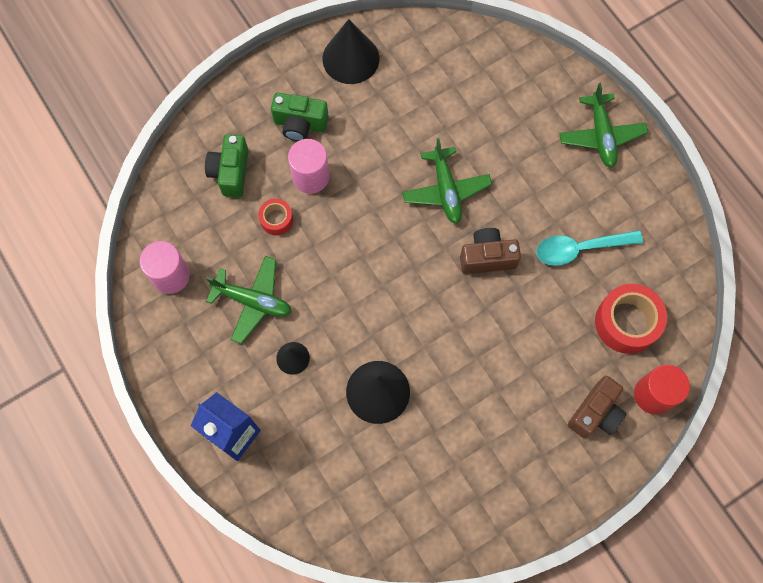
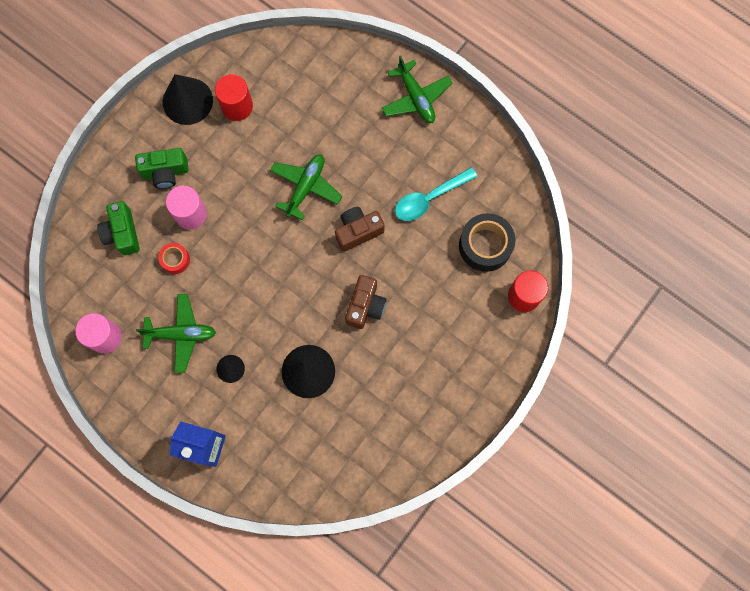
camera: 20 degrees left, 5 degrees up
(401, 81) = (237, 106): none -> red cylinder
(446, 190) = (306, 187): green plane -> green plane turned 120 degrees counterclockwise
(595, 413) = (484, 326): brown camera -> brown camera (365, 306)
(626, 322) = (485, 246): red tape -> black tape

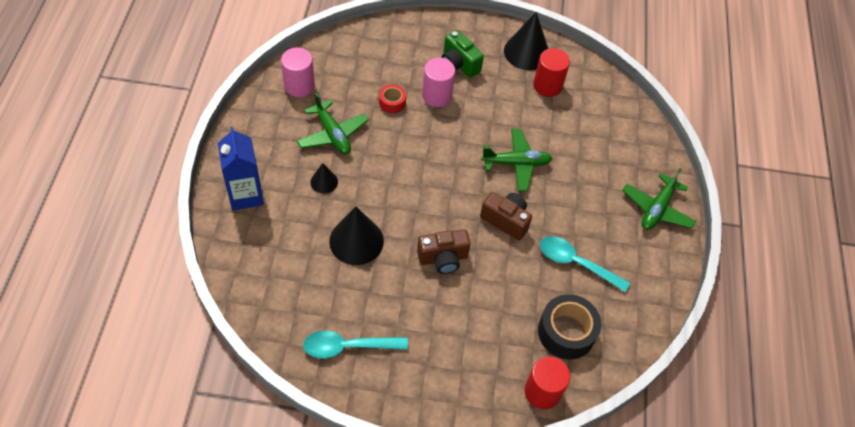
camera: 55 degrees right, 20 degrees down
(122, 233) = (390, 59): green camera -> none
(404, 430) = (347, 346): none -> turquoise spoon

